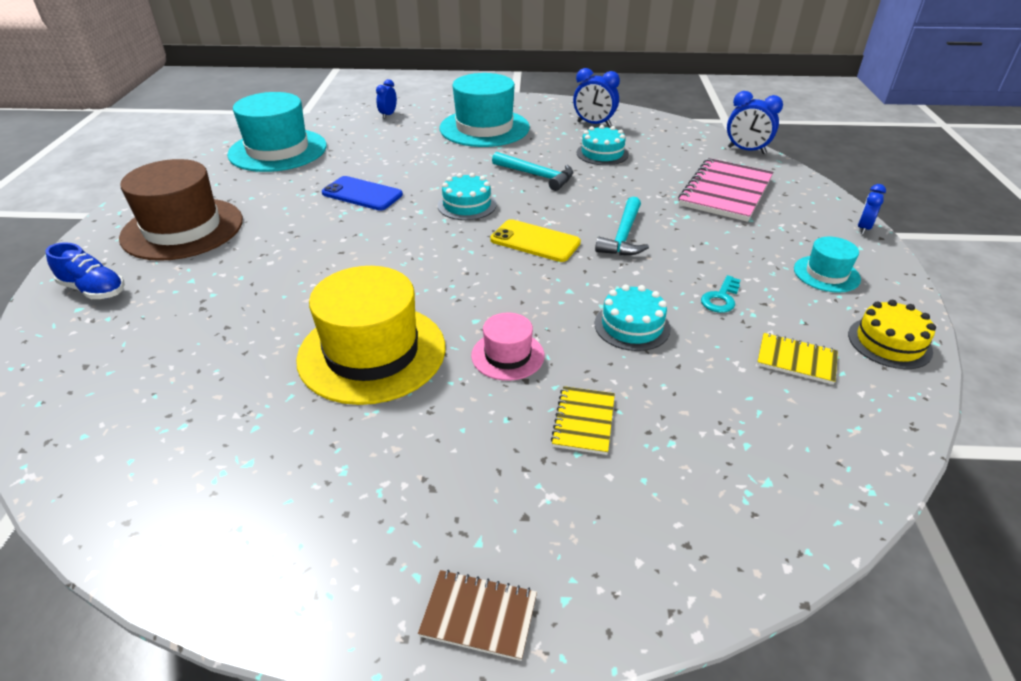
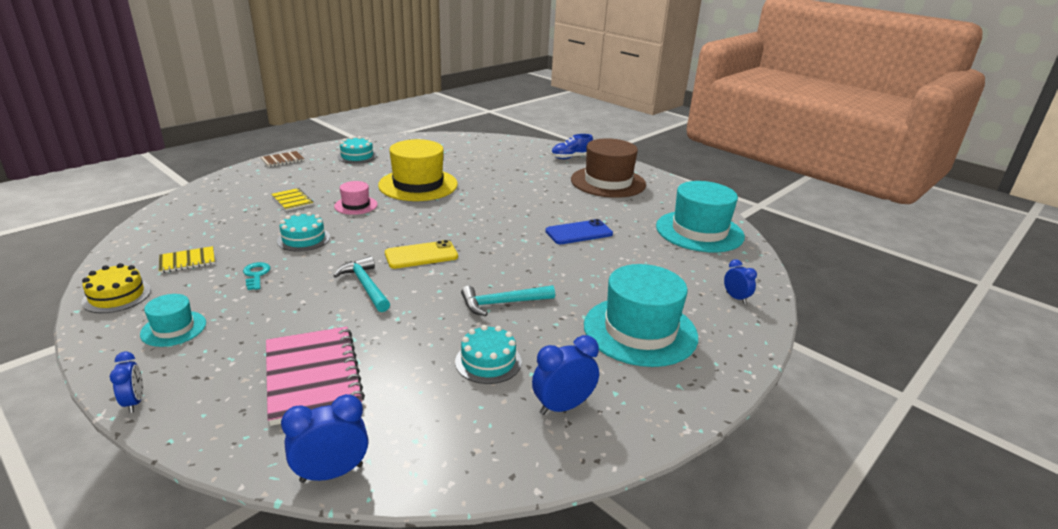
camera: 130 degrees right, 10 degrees down
(467, 205) = (505, 256): turquoise cake -> turquoise cake (357, 156)

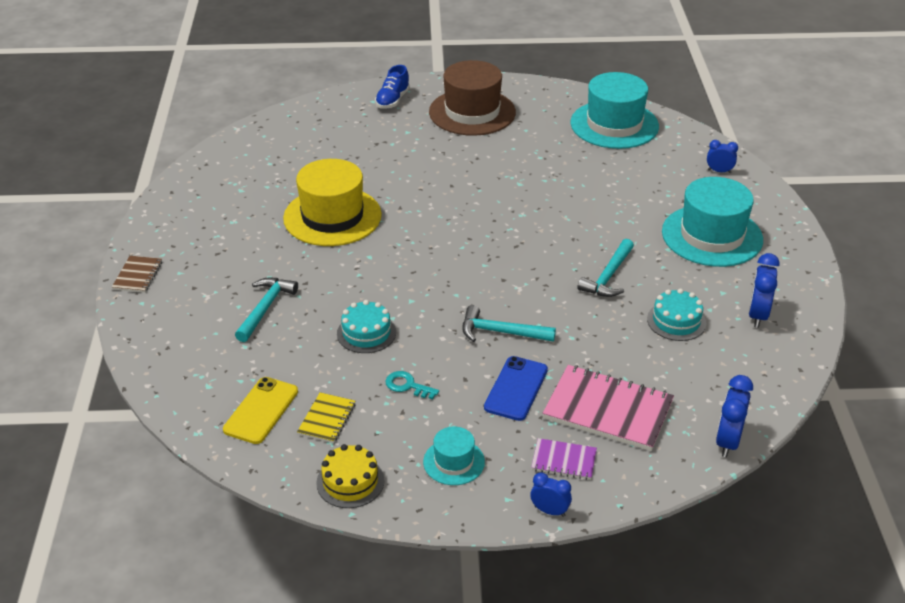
camera: 45 degrees left, 10 degrees up
(216, 381) = (564, 460): none -> purple notebook
(292, 201) = (265, 308): yellow notebook -> turquoise hammer
(356, 205) = (330, 273): pink hat -> none
(357, 156) = (200, 222): turquoise cake -> none
(421, 255) = (483, 280): yellow phone -> yellow phone (261, 410)
(579, 233) = (544, 181): blue phone -> blue phone (516, 388)

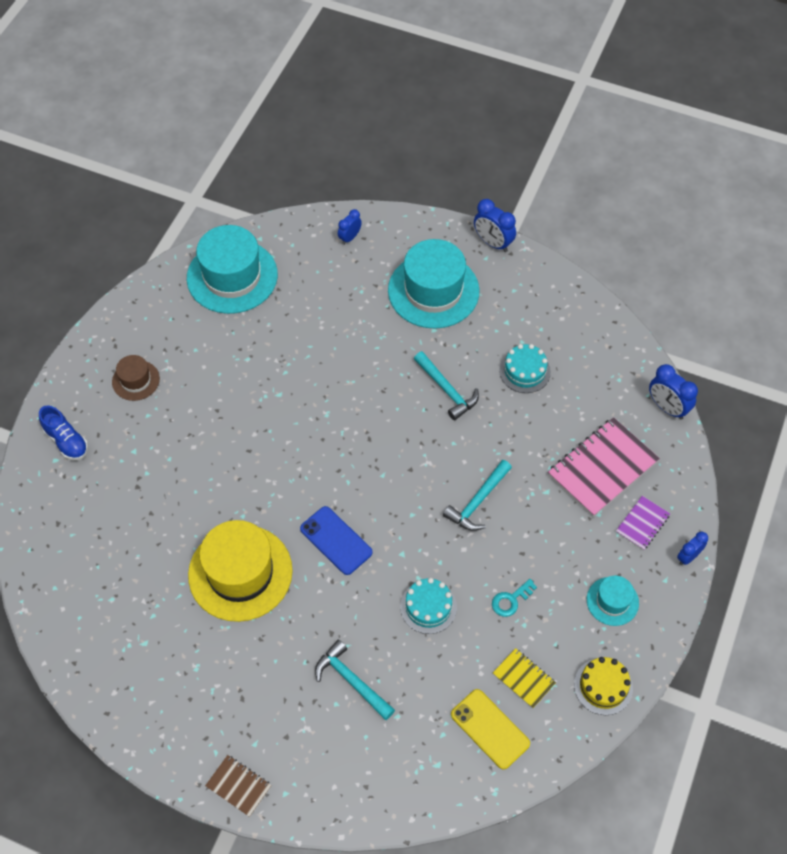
camera: 65 degrees left, 20 degrees up
(472, 112) = (135, 380): brown hat -> brown hat, size x0.50
(516, 388) = (550, 521): blue phone -> blue phone (336, 540)
(757, 315) = (544, 314): blue clock -> blue clock (493, 243)

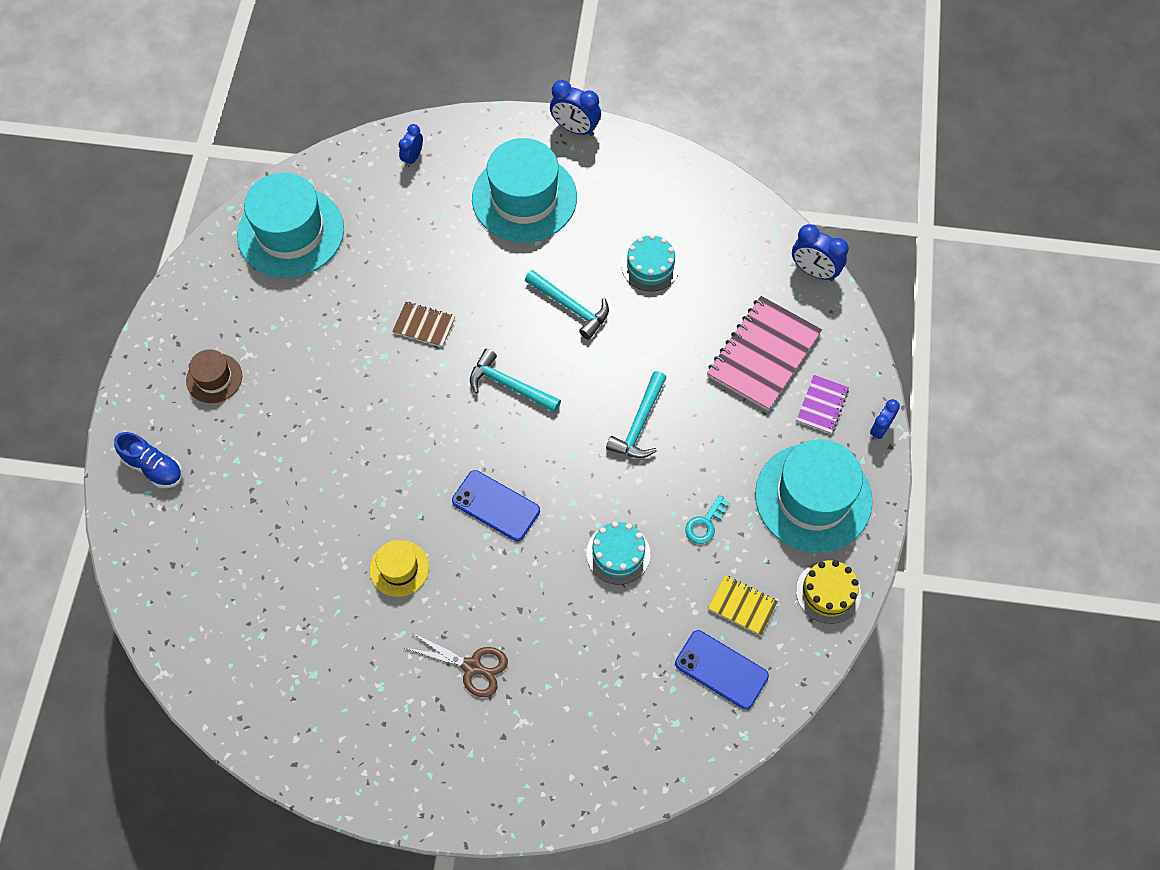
camera: 15 degrees left, 5 degrees up
(238, 786) = (466, 805): brown notebook -> brown notebook (424, 325)
(240, 573) = (399, 568): yellow hat -> yellow hat, size x0.50
(277, 671) = (472, 667): none -> brown scissors
(352, 681) = (558, 656): turquoise hammer -> turquoise hammer (510, 385)
(490, 729) = (721, 669): yellow phone -> blue phone
(612, 601) = (813, 497): turquoise hat -> turquoise hat, size x2.01

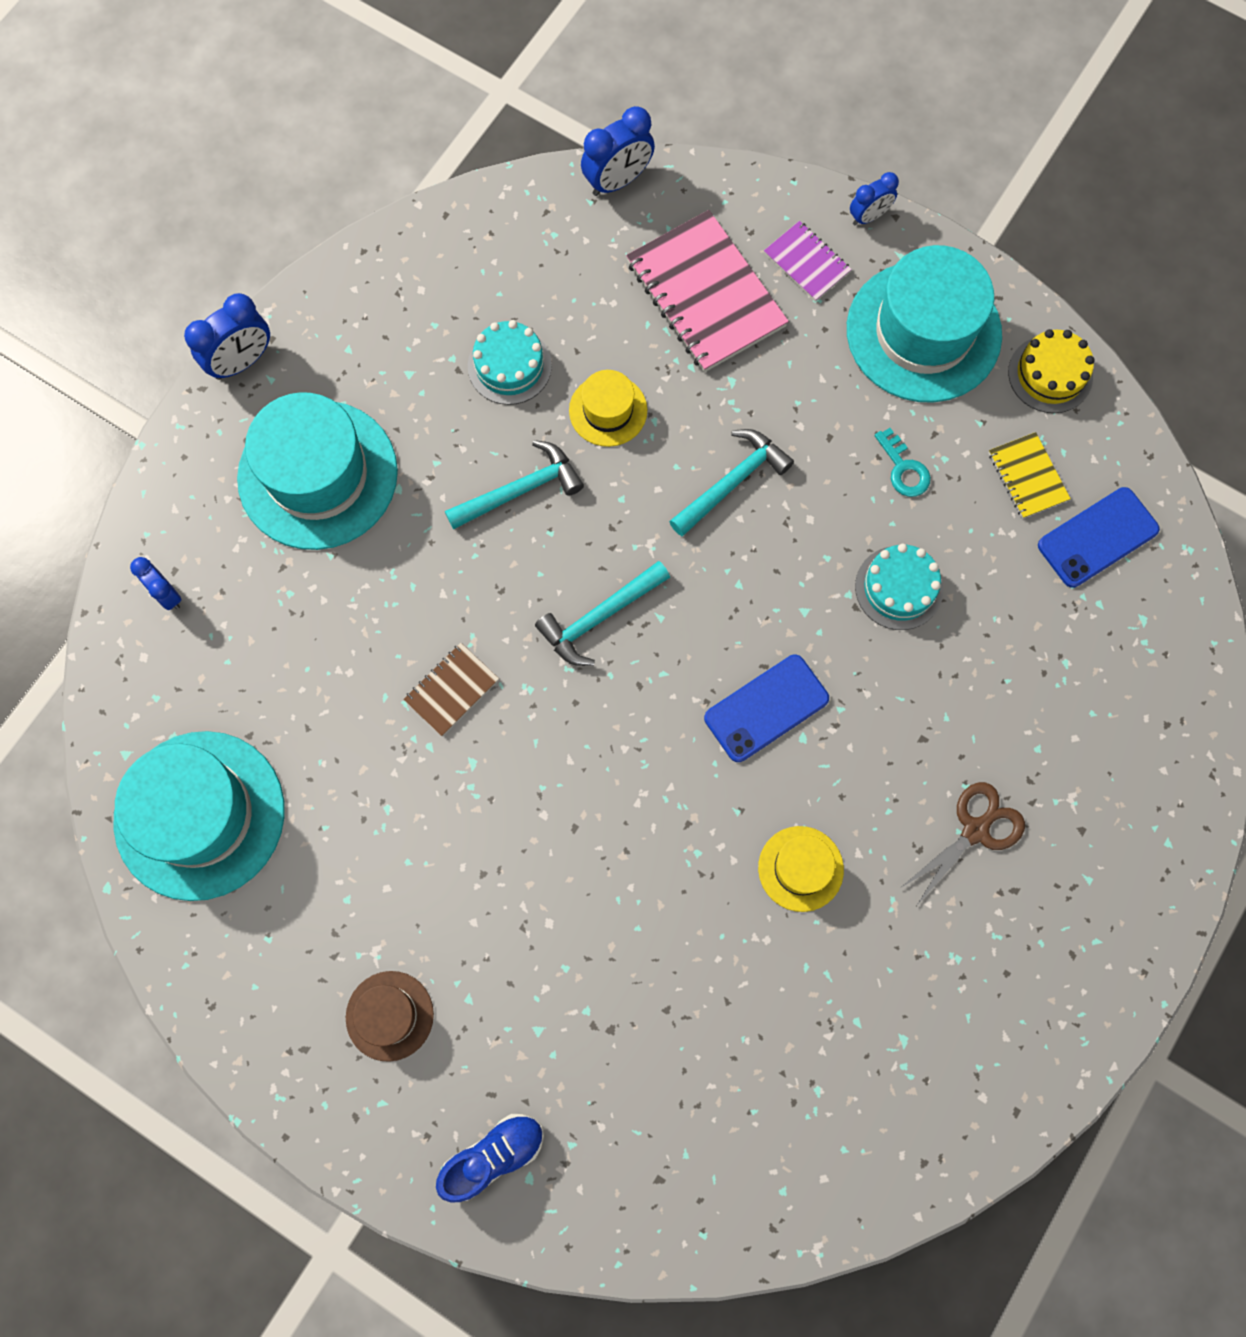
camera: 65 degrees left, 10 degrees up
(639, 424) = (732, 482): turquoise hammer -> turquoise hammer turned 90 degrees counterclockwise
(650, 332) = (608, 410): none -> yellow hat
(742, 606) = (1027, 476): yellow notebook -> yellow notebook turned 75 degrees counterclockwise
(879, 429) = (868, 216): blue clock -> blue clock turned 90 degrees counterclockwise

